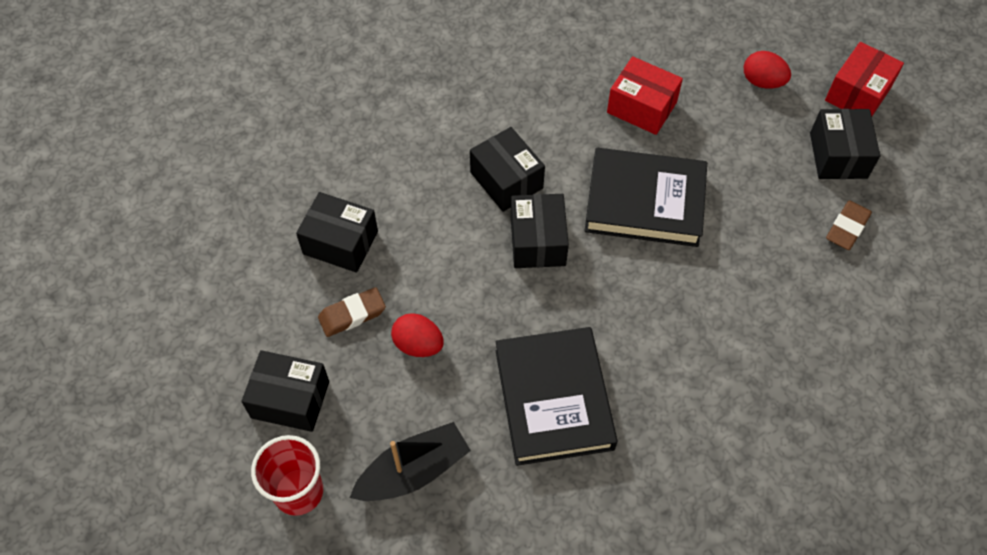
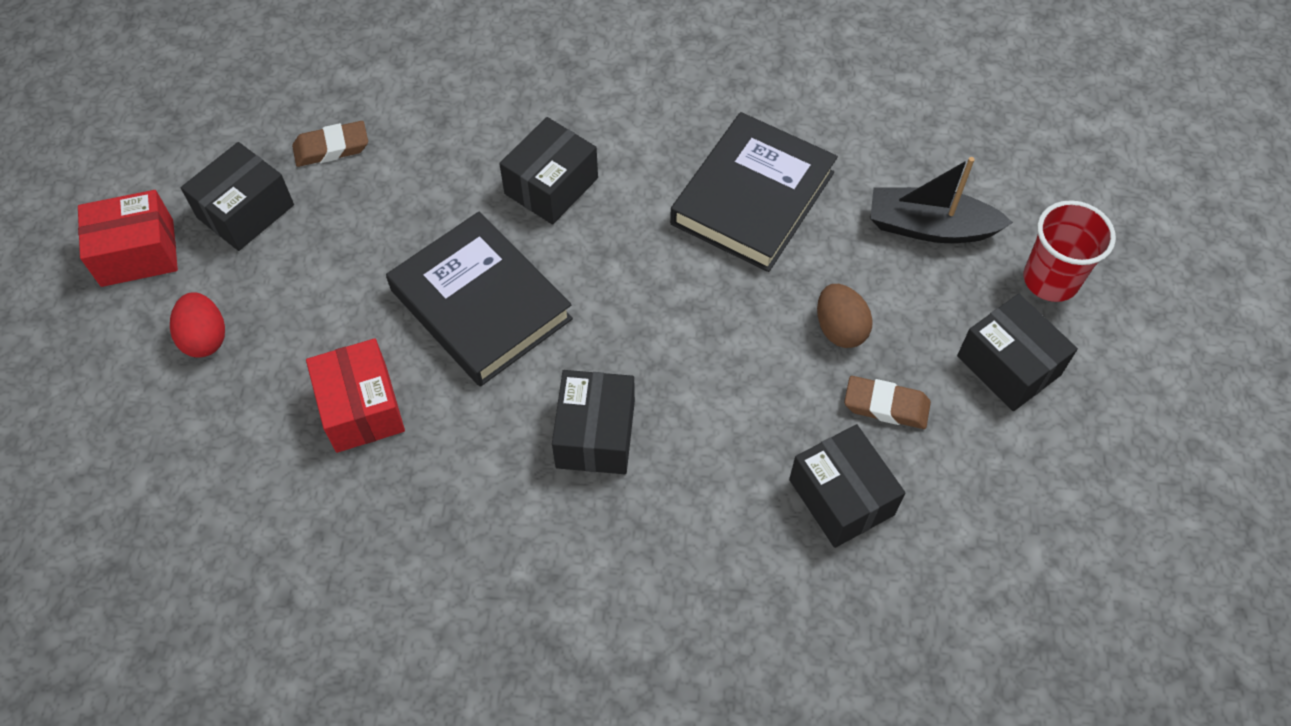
camera: 140 degrees left, 0 degrees up
(418, 345) = (840, 329): red egg -> brown egg
(538, 241) = (628, 343): black box -> black box (551, 186)

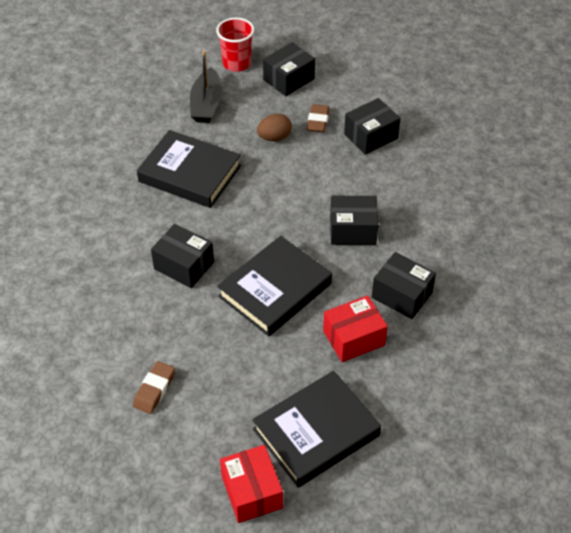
camera: 95 degrees left, 10 degrees down
(205, 338) = (316, 432): red egg -> black book
(245, 211) = (212, 431): black box -> black box (402, 295)
(331, 148) = (154, 389): brown eraser -> brown eraser turned 45 degrees clockwise

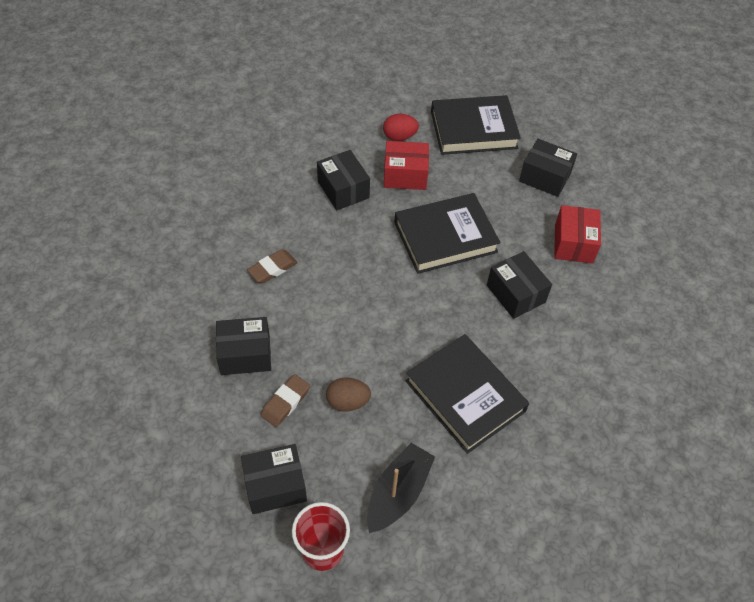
camera: 155 degrees left, 5 degrees up
(154, 389) = (581, 202): brown eraser -> brown eraser (272, 269)
(252, 492) = (537, 115): red box -> red box (573, 243)
(353, 230) = (341, 260): black box -> black box (544, 177)
(390, 382) = (399, 137): none -> red egg

